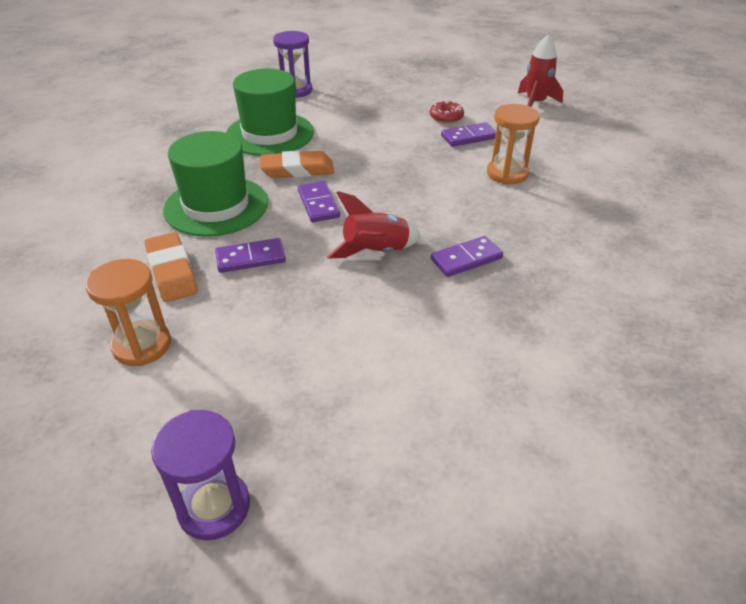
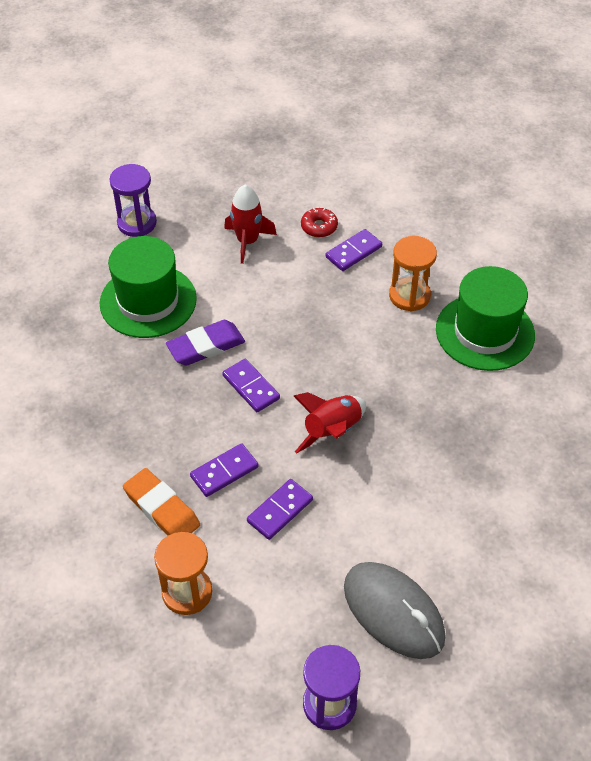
camera: 20 degrees left, 10 degrees up
(216, 206) = (153, 418): green hat -> green hat (485, 332)
(297, 170) = (206, 346): orange eraser -> purple eraser
(349, 430) = (393, 612): none -> grey mouse
(466, 259) = (413, 415): purple domino -> purple domino (280, 511)
(535, 103) = (400, 180): red rocket -> red rocket (247, 241)

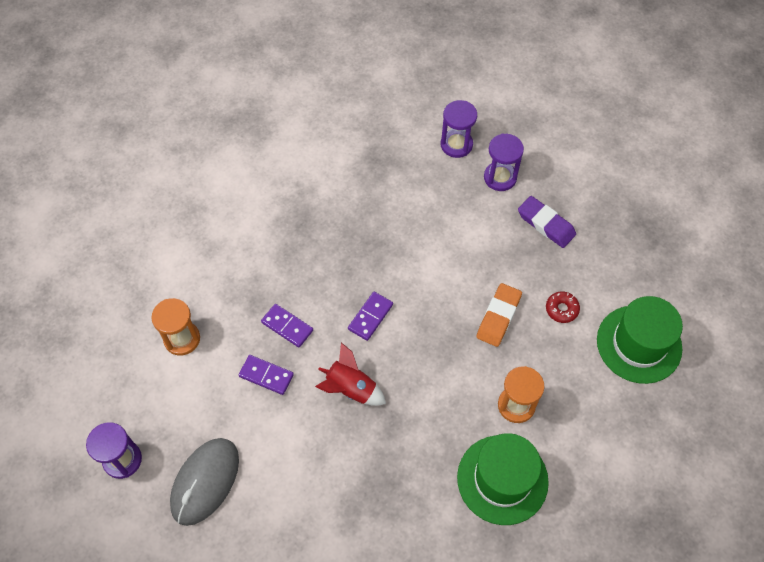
camera: 70 degrees right, 10 degrees up
(71, 245) = (456, 145): none -> purple hourglass
(148, 301) = (424, 216): green hat -> green hat (639, 344)
(162, 509) = (243, 298): orange eraser -> orange eraser (498, 317)
(206, 346) = (397, 272): purple eraser -> purple eraser (546, 224)
(247, 241) = (518, 261): red rocket -> none
(353, 252) = (546, 345): purple domino -> none

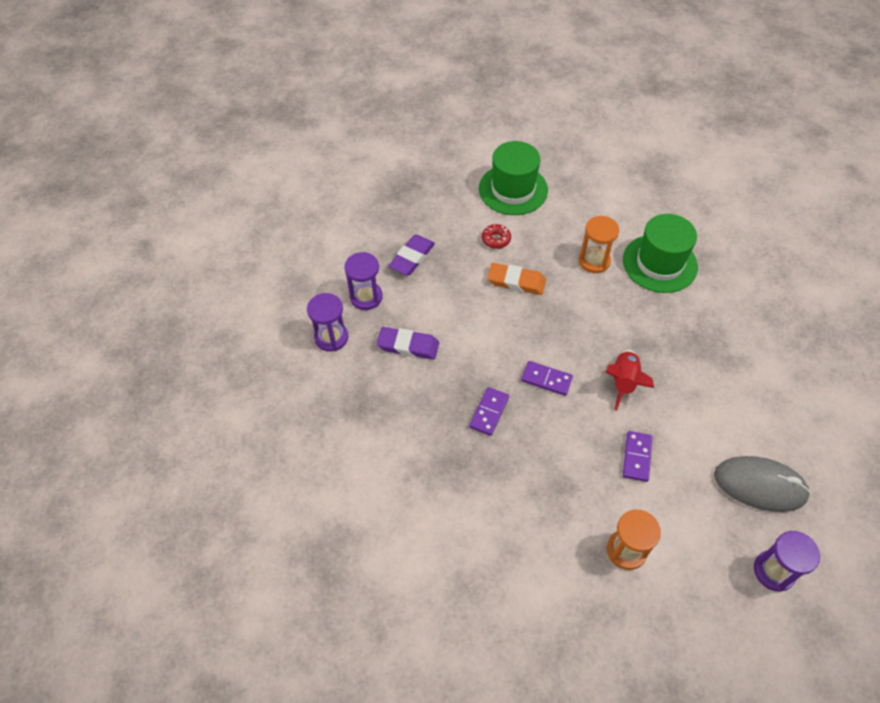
camera: 100 degrees left, 5 degrees down
(287, 326) = (579, 450): purple domino -> purple domino (489, 412)
(435, 205) = (408, 346): none -> purple eraser

